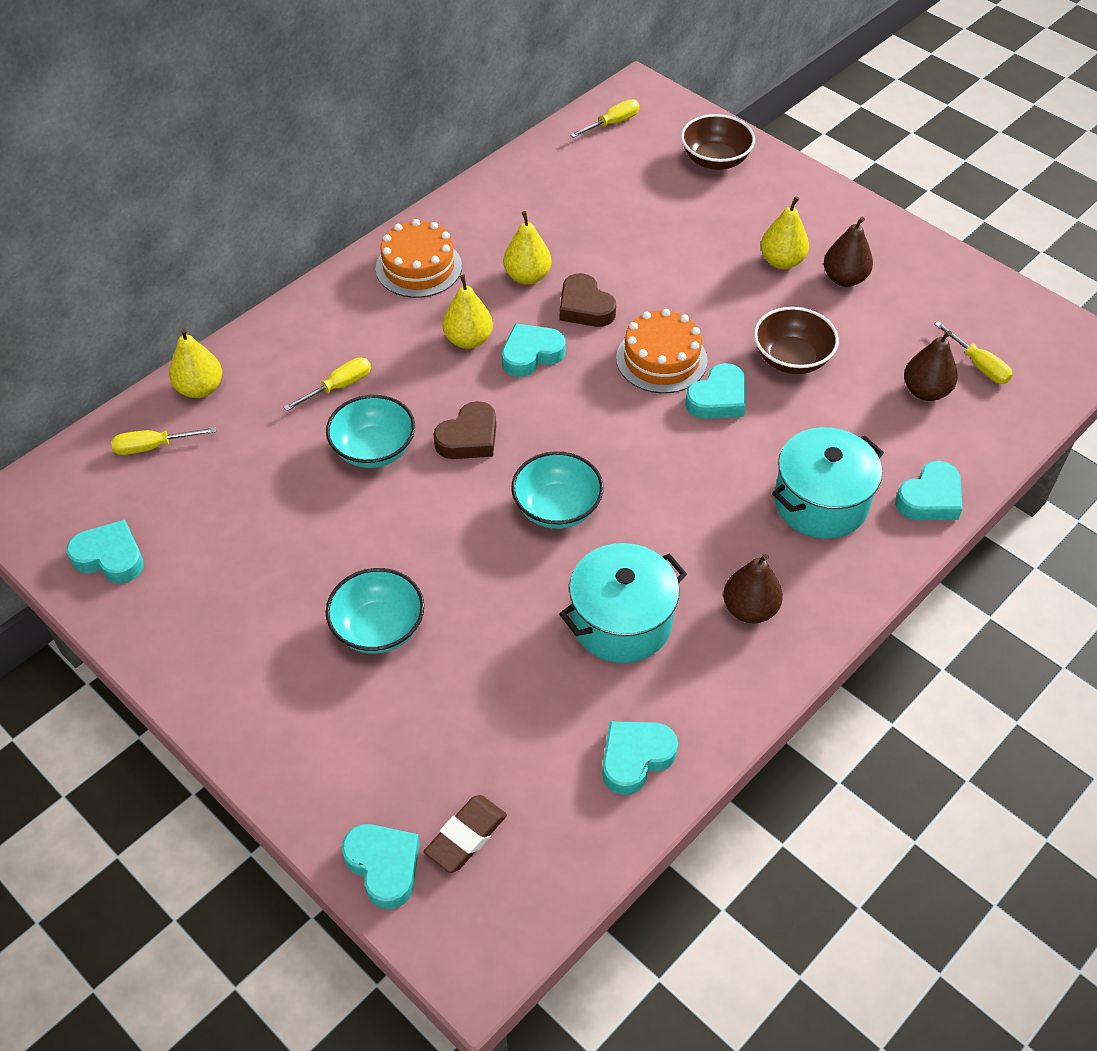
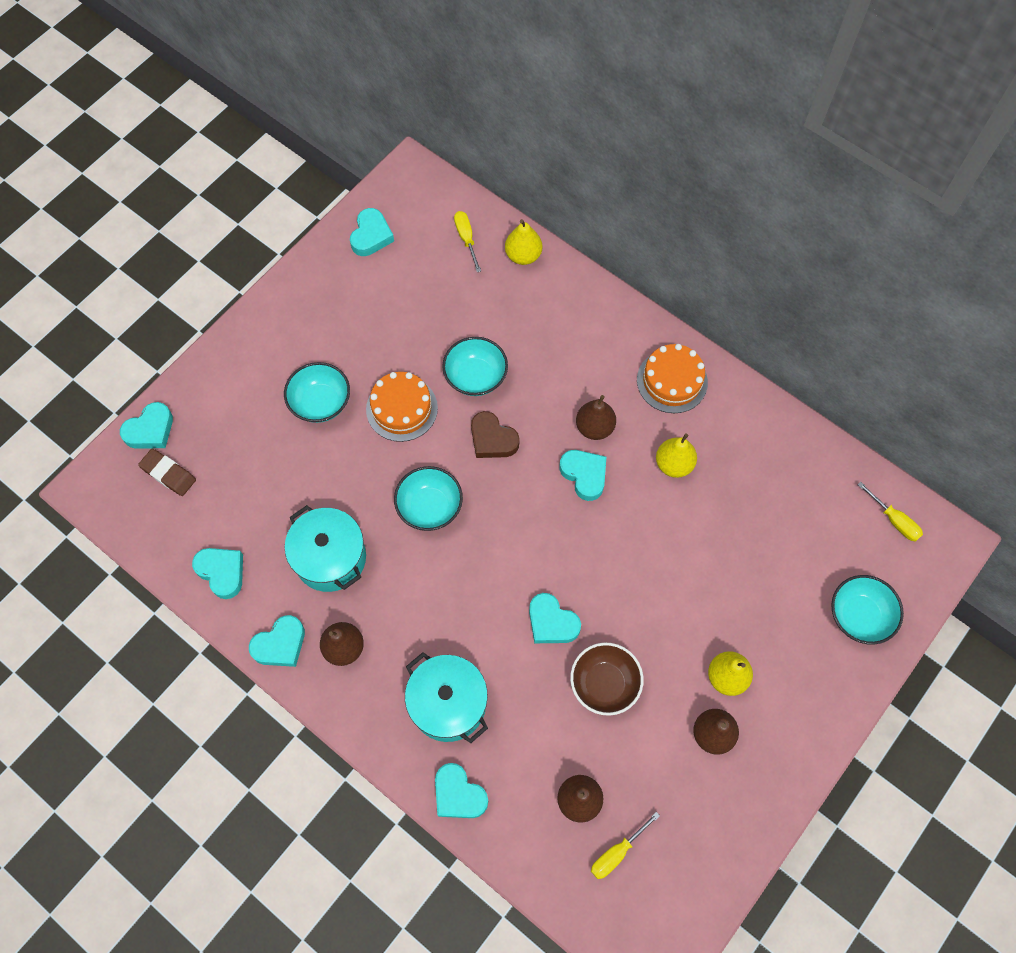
camera: 85 degrees right, 15 degrees up
(339, 386) = (535, 344): yellow screwdriver -> none
(468, 340) = (594, 427): yellow pear -> brown pear
(585, 307) = (643, 512): brown heart -> none
(661, 359) = (591, 576): orange cake -> orange cake (402, 408)
(715, 160) = (859, 616): brown bowl -> turquoise bowl
(745, 684) = (280, 644): none -> turquoise heart

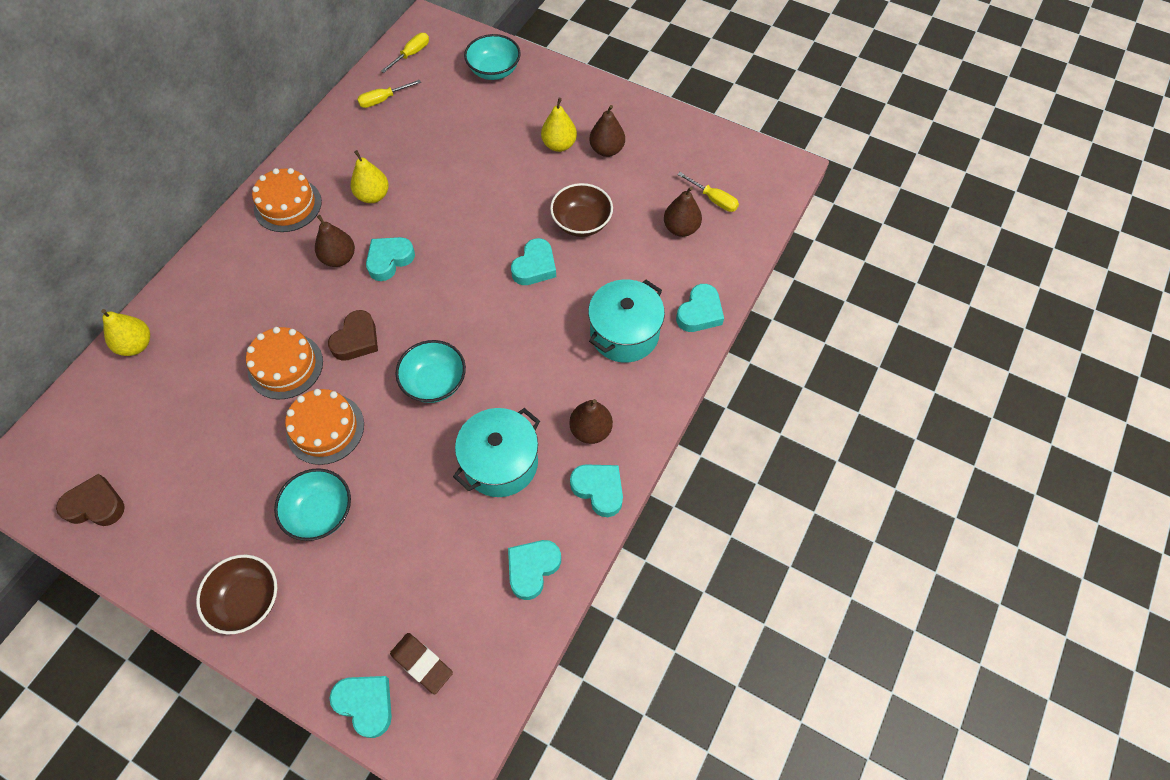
camera: 100 degrees left, 5 degrees down
(168, 474) = (422, 663): brown eraser -> brown eraser turned 75 degrees counterclockwise
(259, 347) = (248, 600): none -> brown bowl
(371, 236) = (96, 505): turquoise heart -> brown heart
(466, 239) = (109, 403): yellow screwdriver -> yellow screwdriver (383, 100)
(475, 377) = (285, 366): turquoise bowl -> orange cake

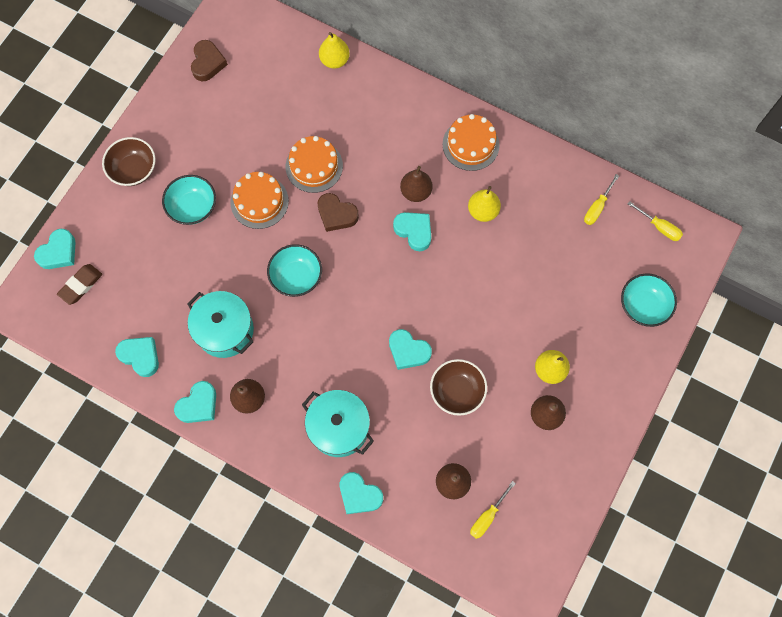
camera: 90 degrees right, 10 degrees up
(383, 100) = (597, 207): yellow screwdriver -> yellow screwdriver turned 120 degrees counterclockwise

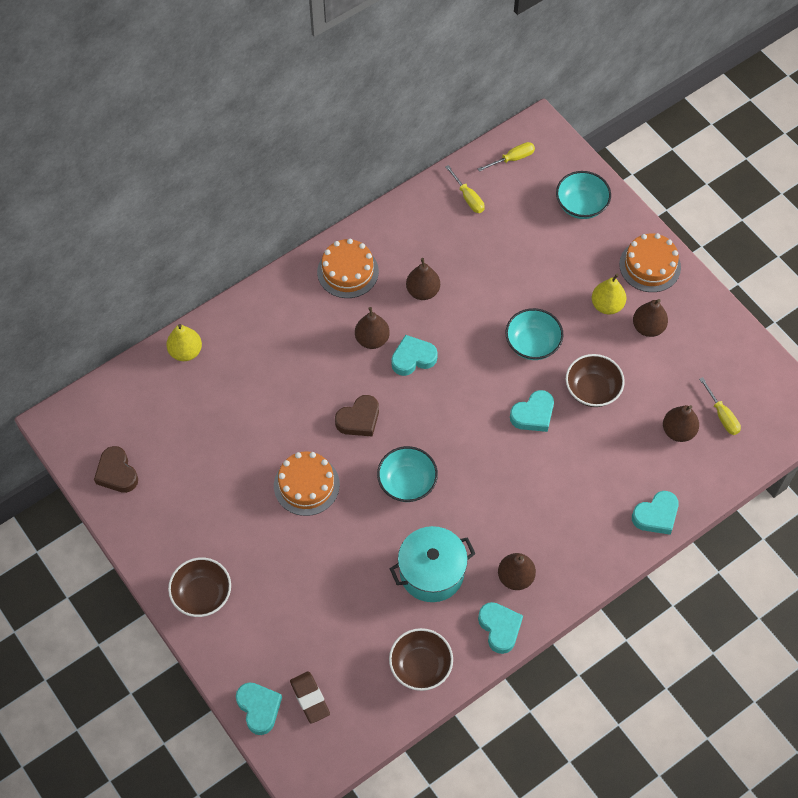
camera: 65 degrees left, 10 degrees down
(140, 356) = (420, 666): turquoise heart -> brown bowl
(193, 207) = (278, 551): turquoise bowl -> turquoise bowl (532, 344)
(208, 63) = (117, 473): brown heart -> brown heart turned 150 degrees counterclockwise
(314, 166) = (294, 418): orange cake -> orange cake (650, 266)
(339, 427) = (582, 506): turquoise pot -> none
(483, 211) = (423, 291): yellow pear -> brown pear

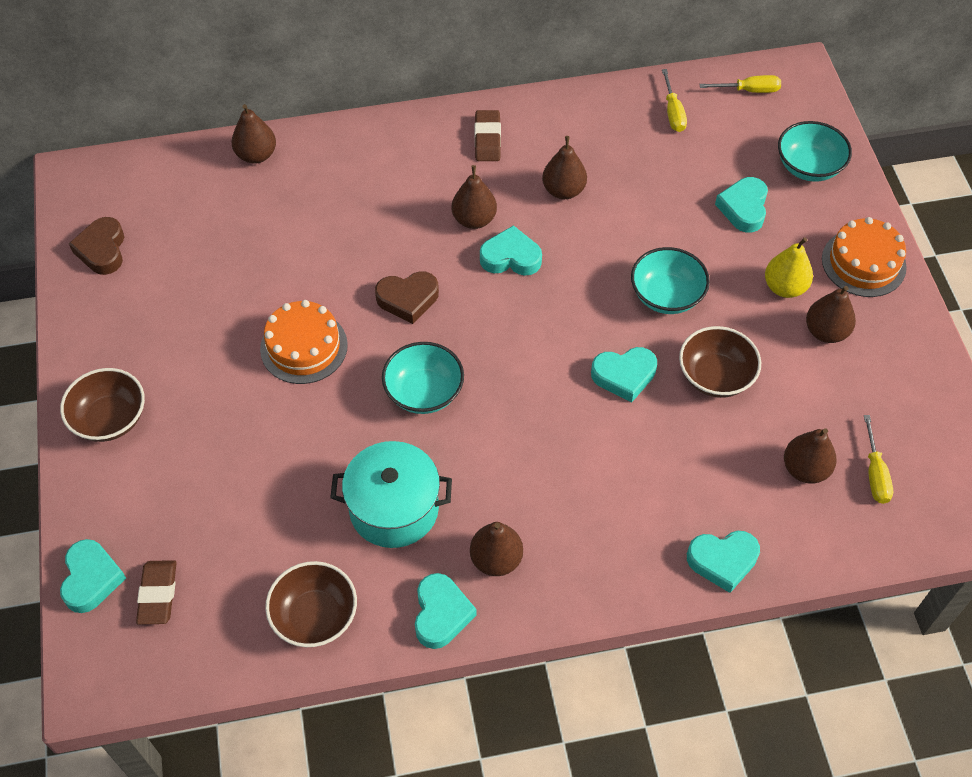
camera: 25 degrees right, 5 degrees down
(186, 351) = (256, 155): yellow pear -> brown pear
(348, 271) = (487, 139): orange cake -> brown eraser
(552, 255) = (743, 208): none -> turquoise heart

